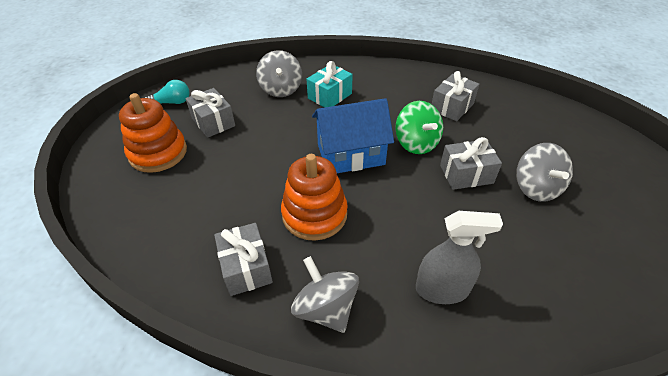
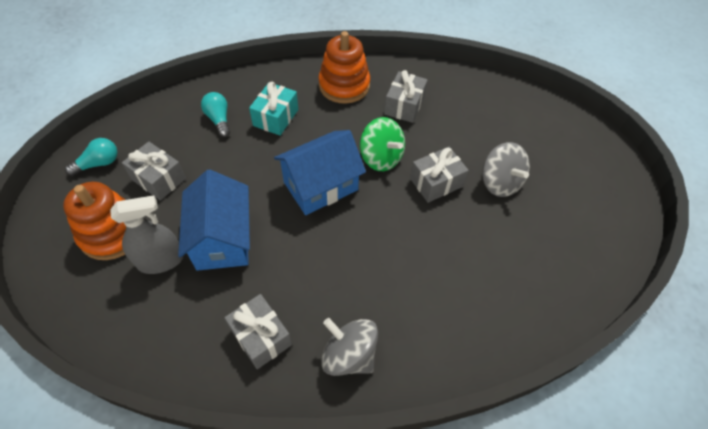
camera: 20 degrees left, 10 degrees up
(246, 178) = (222, 239): none -> blue house
(281, 89) = (219, 119): grey spinning top -> turquoise light bulb
(314, 214) = (307, 263): orange stacking toy -> orange stacking toy (344, 85)
(442, 289) = (443, 307): grey spray bottle -> grey spray bottle (161, 260)

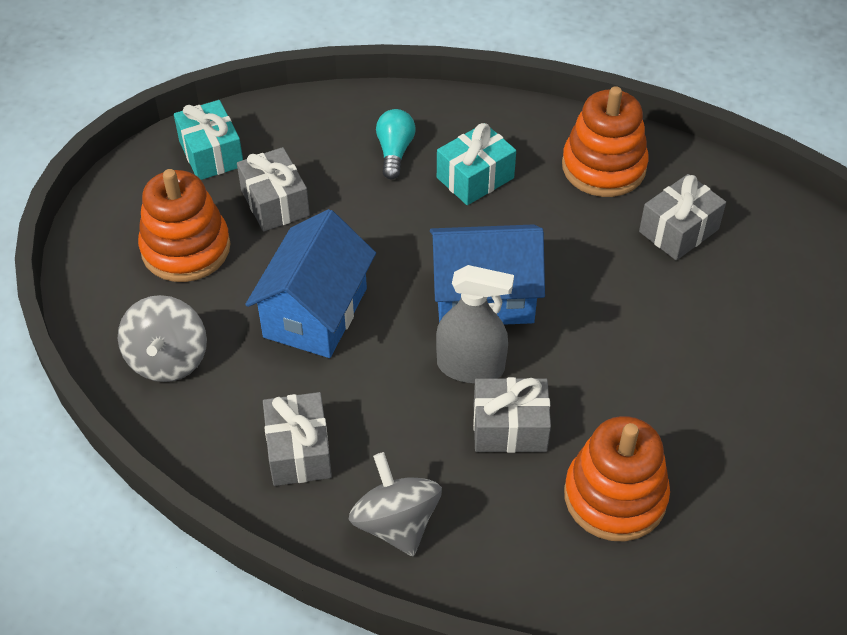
camera: 30 degrees right, 5 degrees down
(99, 163) = (211, 154): turquoise light bulb -> turquoise gift
(161, 260) = (226, 307): grey spray bottle -> grey spray bottle (470, 366)
(381, 158) = (595, 292): green spinning top -> none
(436, 182) = (656, 359): grey gift -> grey gift (509, 428)
(463, 274) = (615, 496): none -> orange stacking toy
(500, 182) = (757, 399): grey spinning top -> grey spinning top (168, 359)

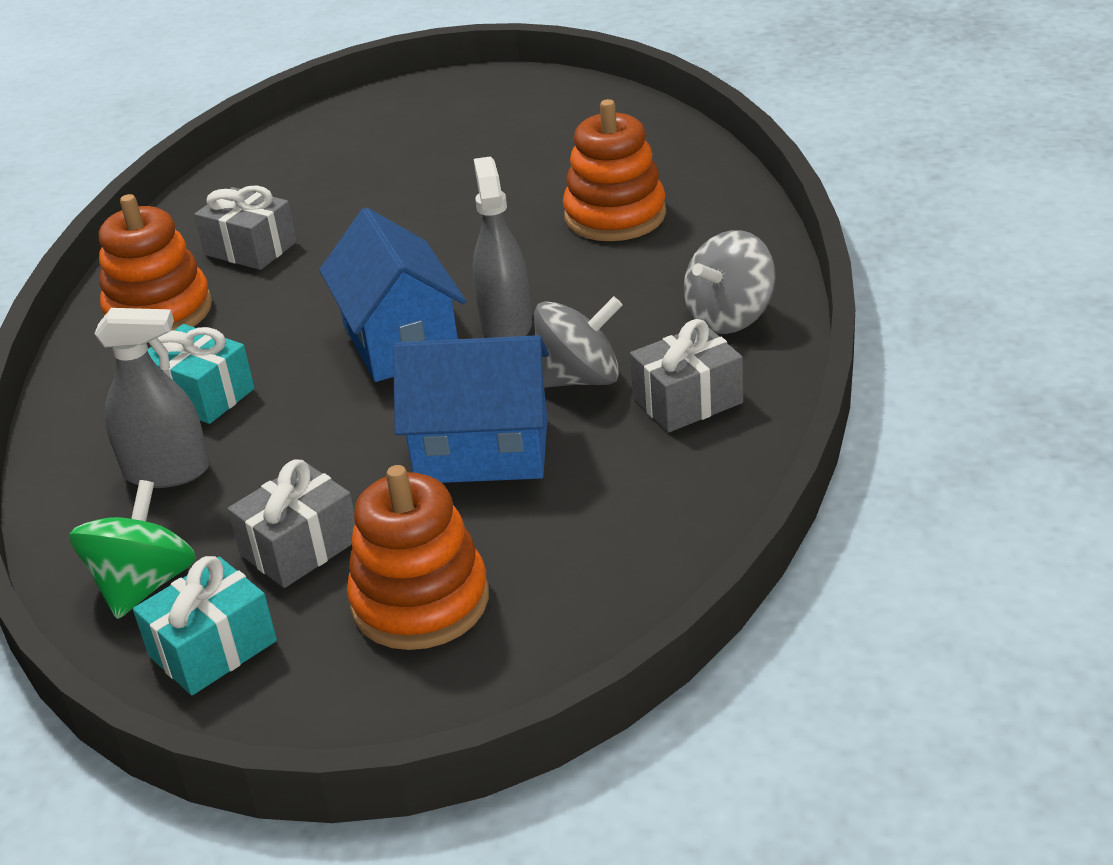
camera: 105 degrees left, 15 degrees down
(168, 359) = (620, 545): grey spinning top -> grey spinning top (579, 379)
(287, 131) = (144, 585): none -> green spinning top
(394, 152) = (167, 471): turquoise light bulb -> grey spray bottle
(509, 428) = (572, 284): grey gift -> none

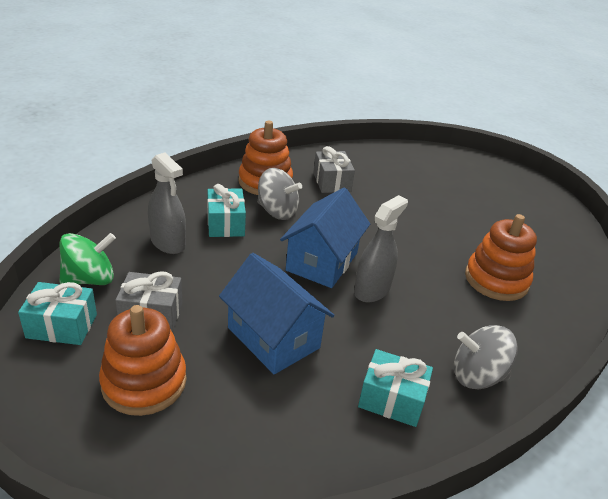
camera: 40 degrees right, 0 degrees up
(579, 379) = (362, 342): grey spinning top -> grey spinning top (277, 211)
(687, 401) = (391, 399): grey gift -> turquoise gift

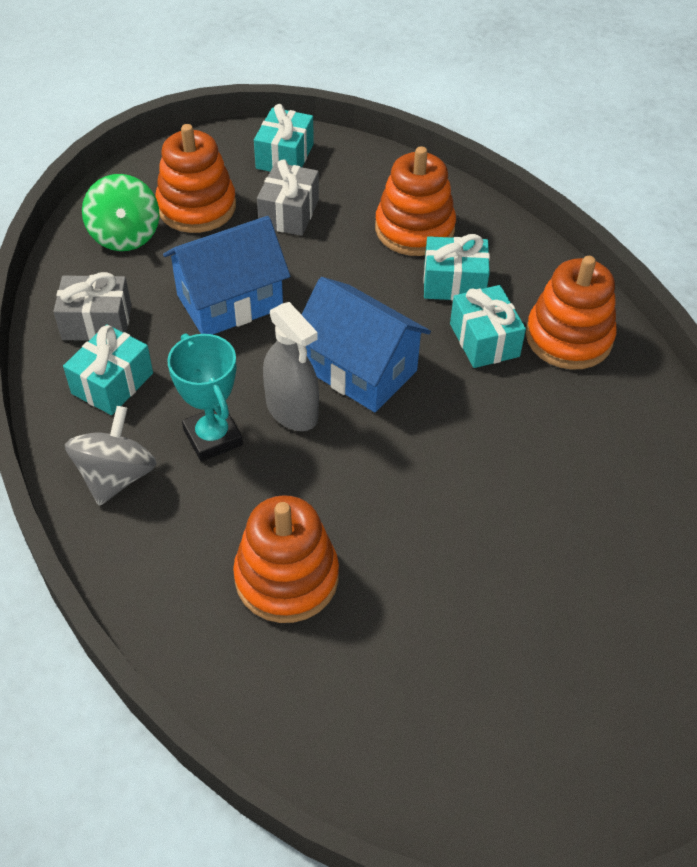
camera: 105 degrees right, 15 degrees up
(90, 279) = (353, 171): green spinning top -> green spinning top (125, 235)
(168, 243) = (414, 229): grey spray bottle -> orange stacking toy
(277, 211) = (484, 340): grey spinning top -> turquoise gift
(332, 182) = (576, 424): grey gift -> grey gift (97, 322)
(414, 327) = (213, 437): none -> turquoise trophy

